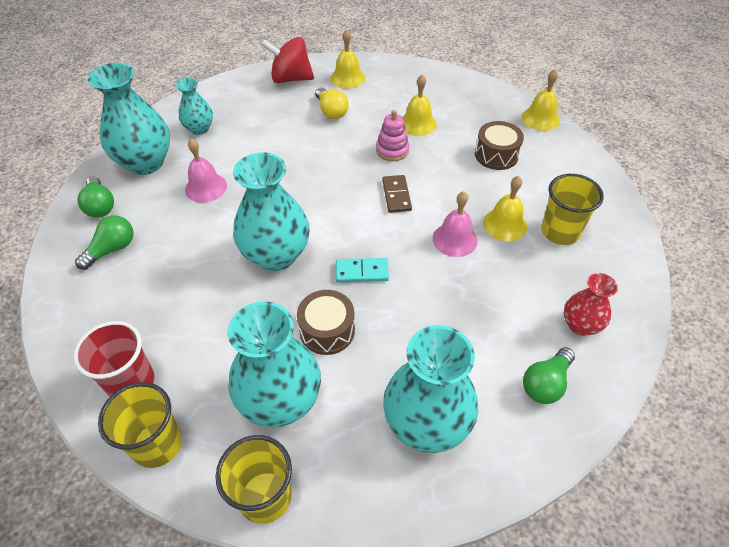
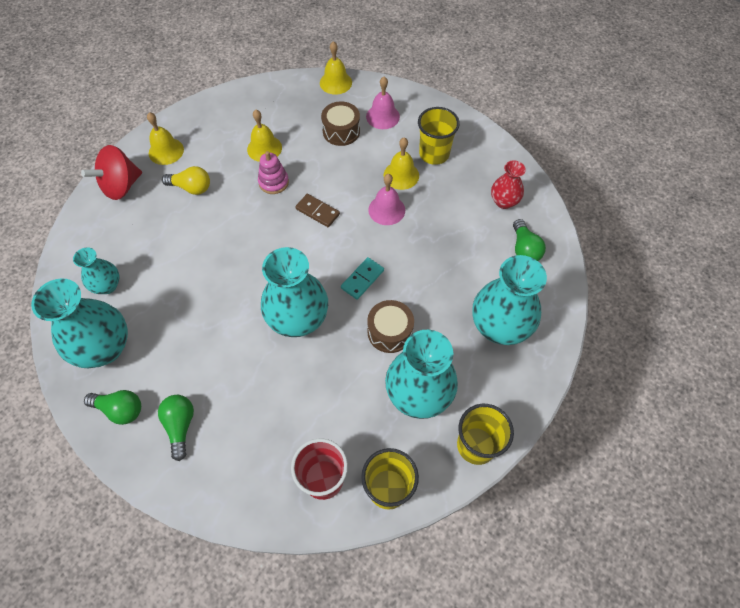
camera: 50 degrees left, 10 degrees up
(206, 187) = (182, 322): pink bell -> pink bell (382, 116)

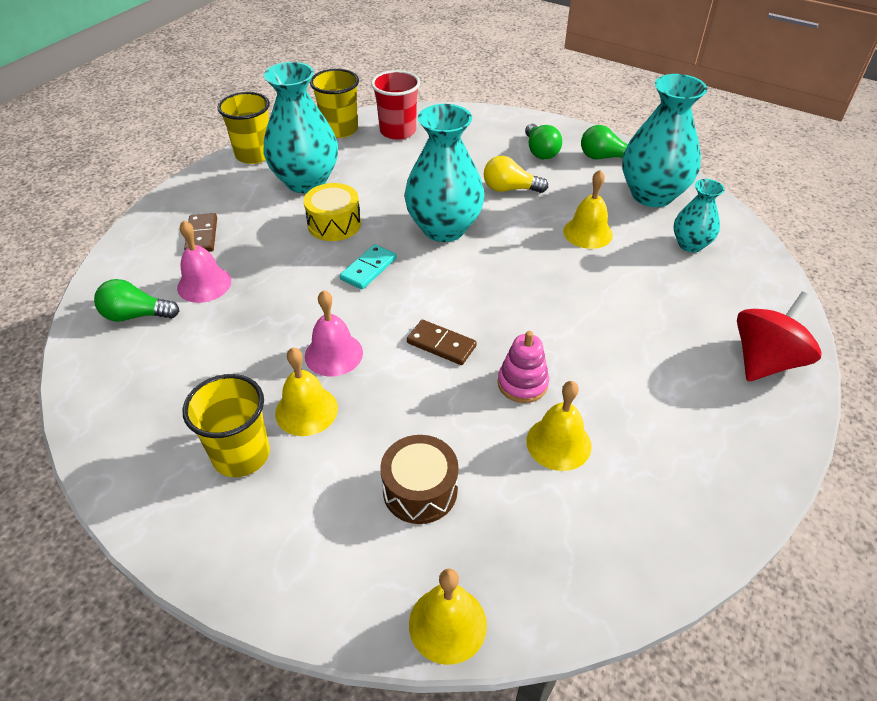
camera: 175 degrees right, 15 degrees down
(166, 151) = (733, 425): yellow bell -> yellow bell (588, 233)
(191, 188) = (652, 366): yellow light bulb -> yellow light bulb (509, 189)
(382, 116) = (336, 533): pink bell -> pink bell (204, 284)
(390, 332) = (334, 224): brown drum -> yellow drum
(499, 326) = (202, 235): turquoise vase -> brown domino
(504, 201) = (141, 378): red vase -> none
(524, 249) = (136, 315): green light bulb -> green light bulb turned 75 degrees counterclockwise

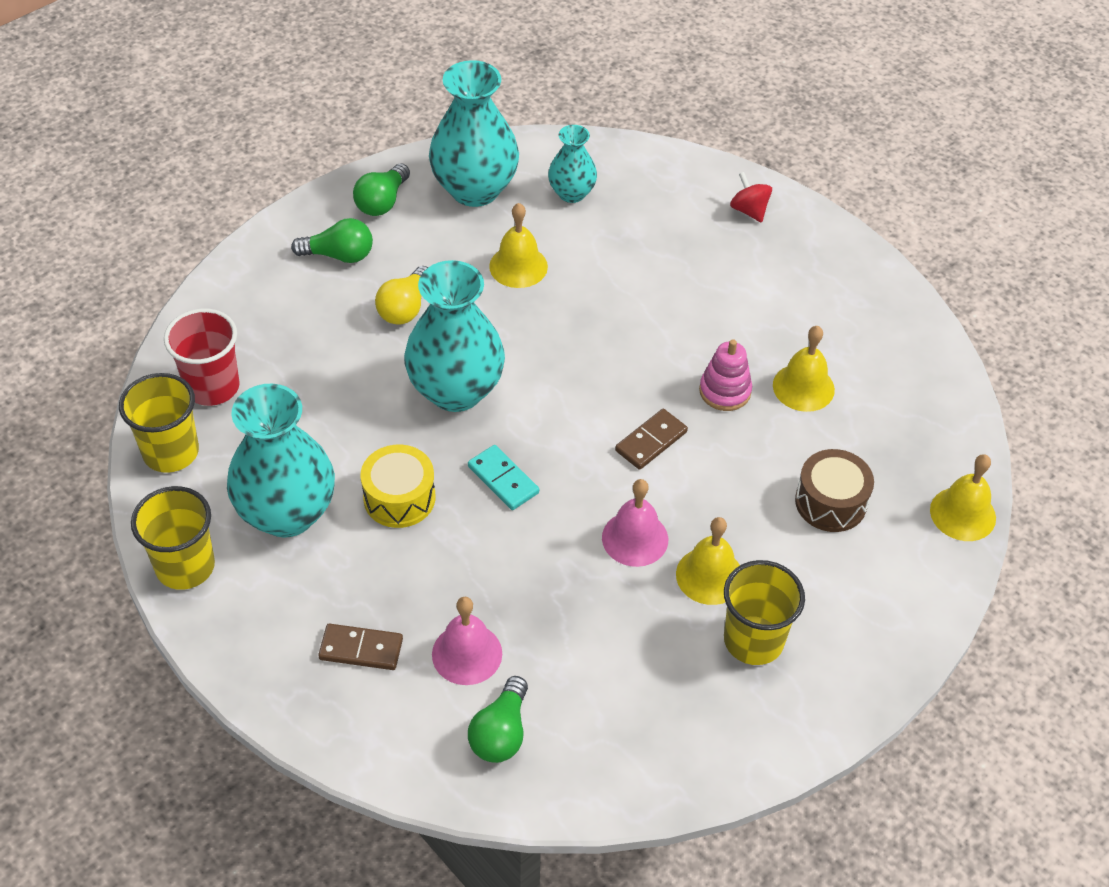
camera: 75 degrees left, 5 degrees up
(765, 361) = (749, 210): red spinning top -> red spinning top, size x0.55

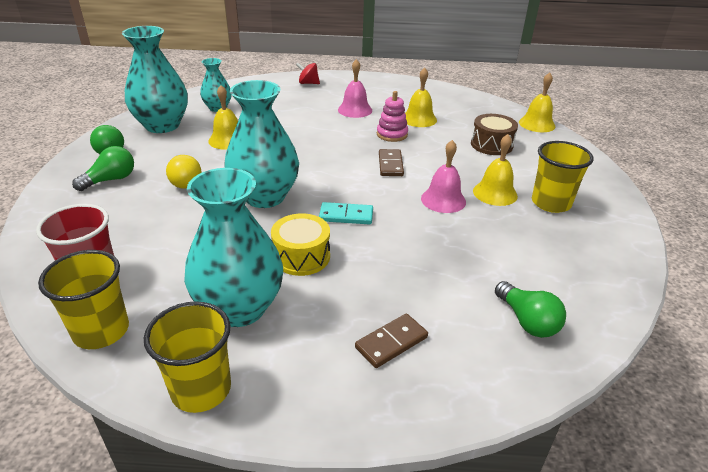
camera: 45 degrees left, 15 degrees down
(467, 654) = (450, 299): pink bell -> pink bell (355, 110)

